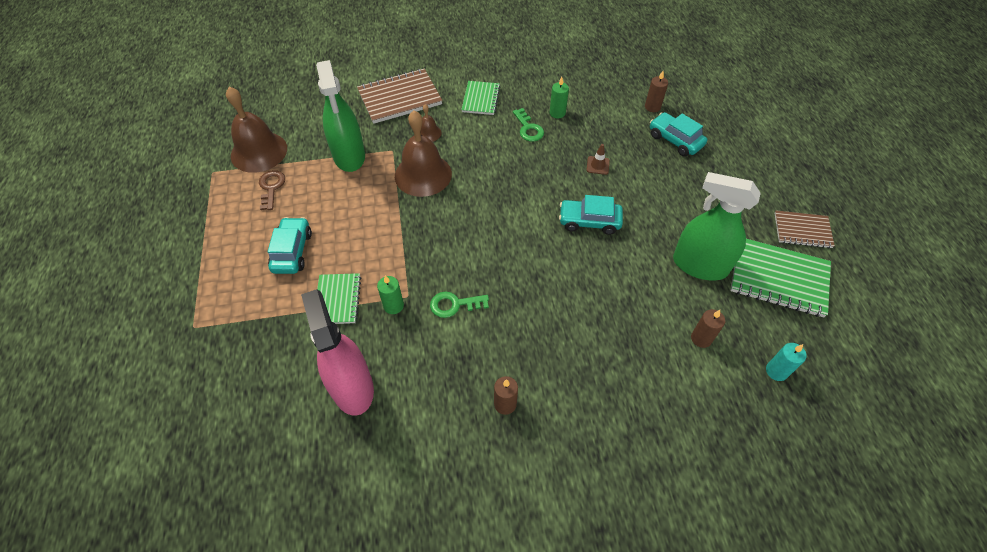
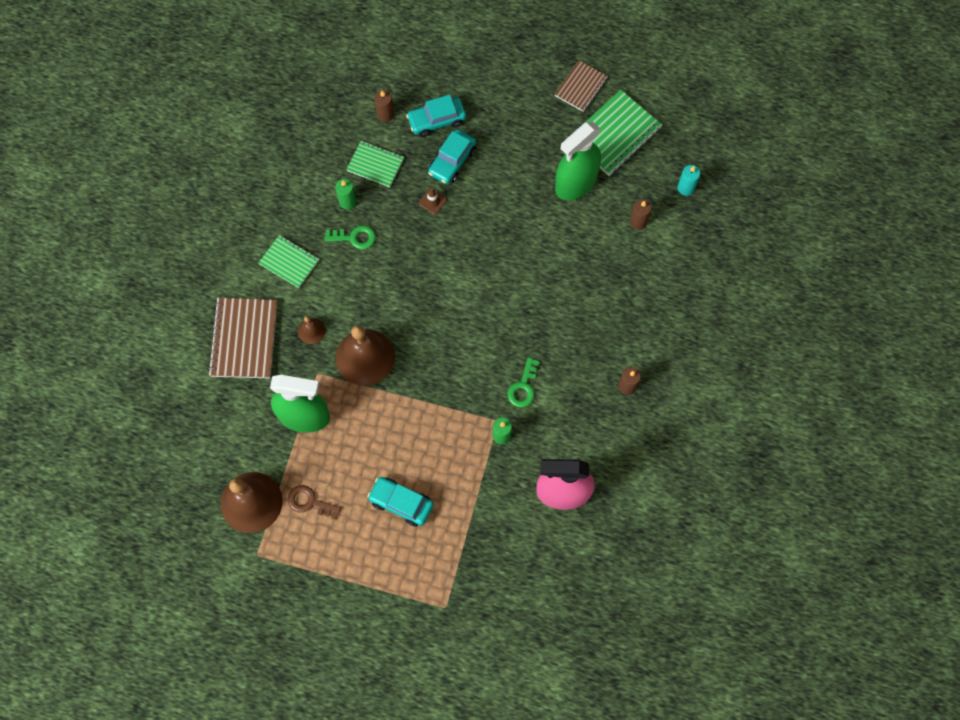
camera: 65 degrees left, 15 degrees up
(337, 300) = (474, 479): green notebook -> green notebook (375, 165)
(589, 221) = (491, 242): turquoise car -> turquoise car (452, 161)

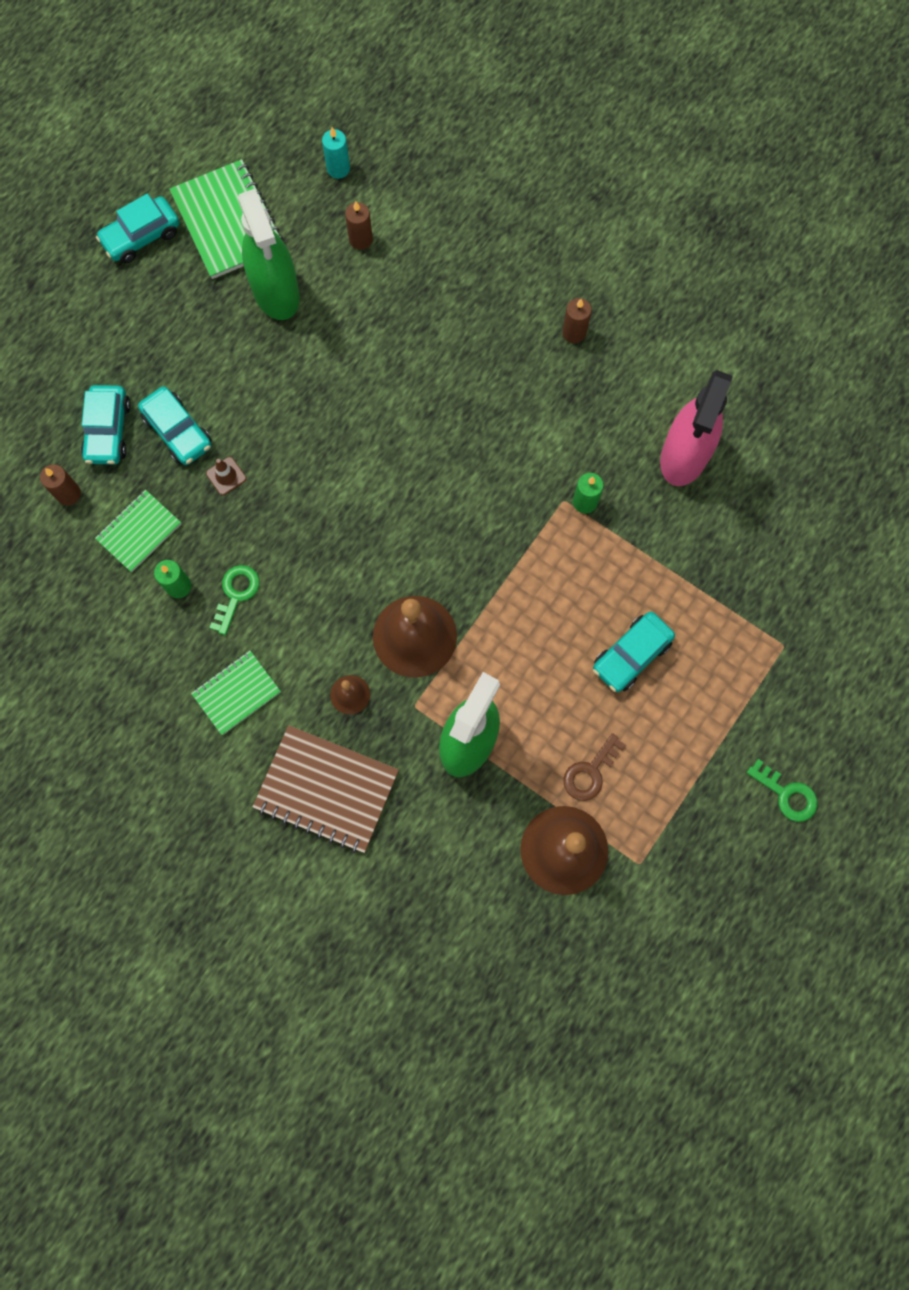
camera: 70 degrees left, 5 degrees up
(523, 387) = (530, 453): green key -> green key (787, 794)
(581, 87) = (141, 236): brown notebook -> turquoise car

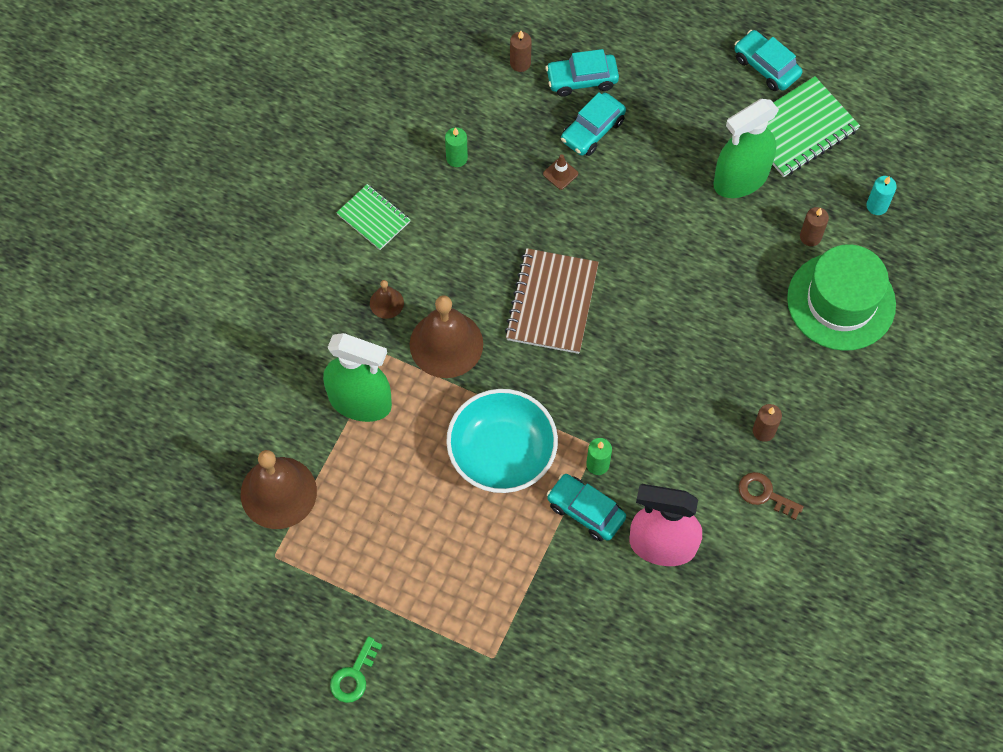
camera: 80 degrees right, 10 degrees down
(139, 532) = (498, 120): green notebook -> none
(236, 594) = (458, 201): green key -> none
(326, 789) = (303, 299): brown notebook -> brown notebook (552, 303)
(441, 227) = (841, 301): none -> green hat
(556, 598) = (502, 453): none -> turquoise bowl
(590, 772) = (349, 504): brown key -> brown key (764, 494)
(631, 655) = (460, 524): turquoise car -> turquoise car (585, 511)

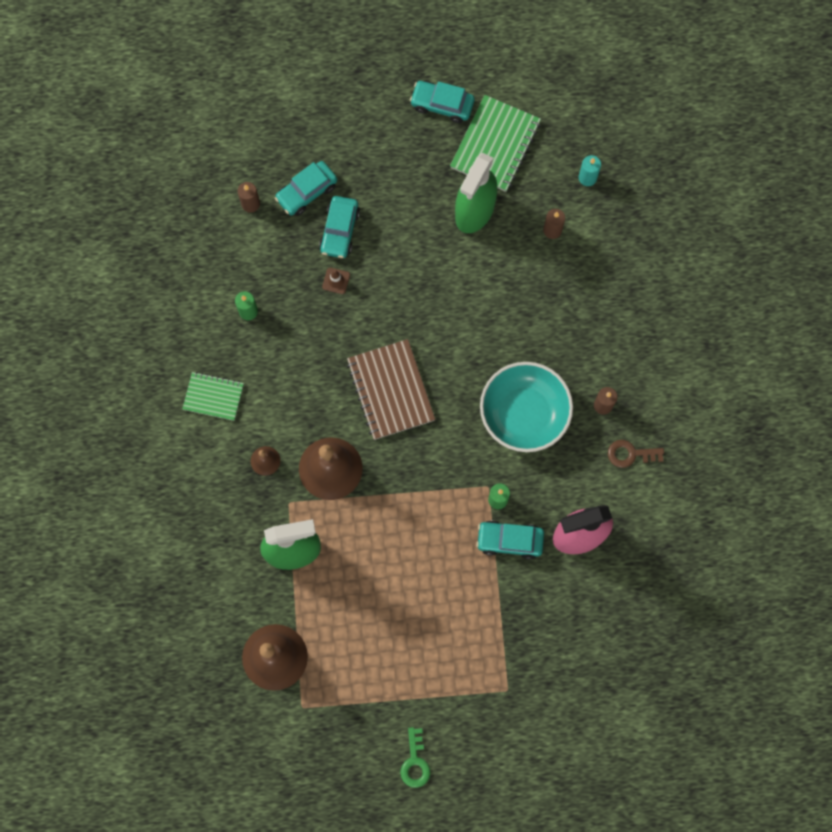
camera: 30 degrees left, 10 degrees up
(502, 453) = (422, 531): turquoise bowl -> turquoise bowl (524, 413)
(841, 301) = (603, 270): green hat -> none

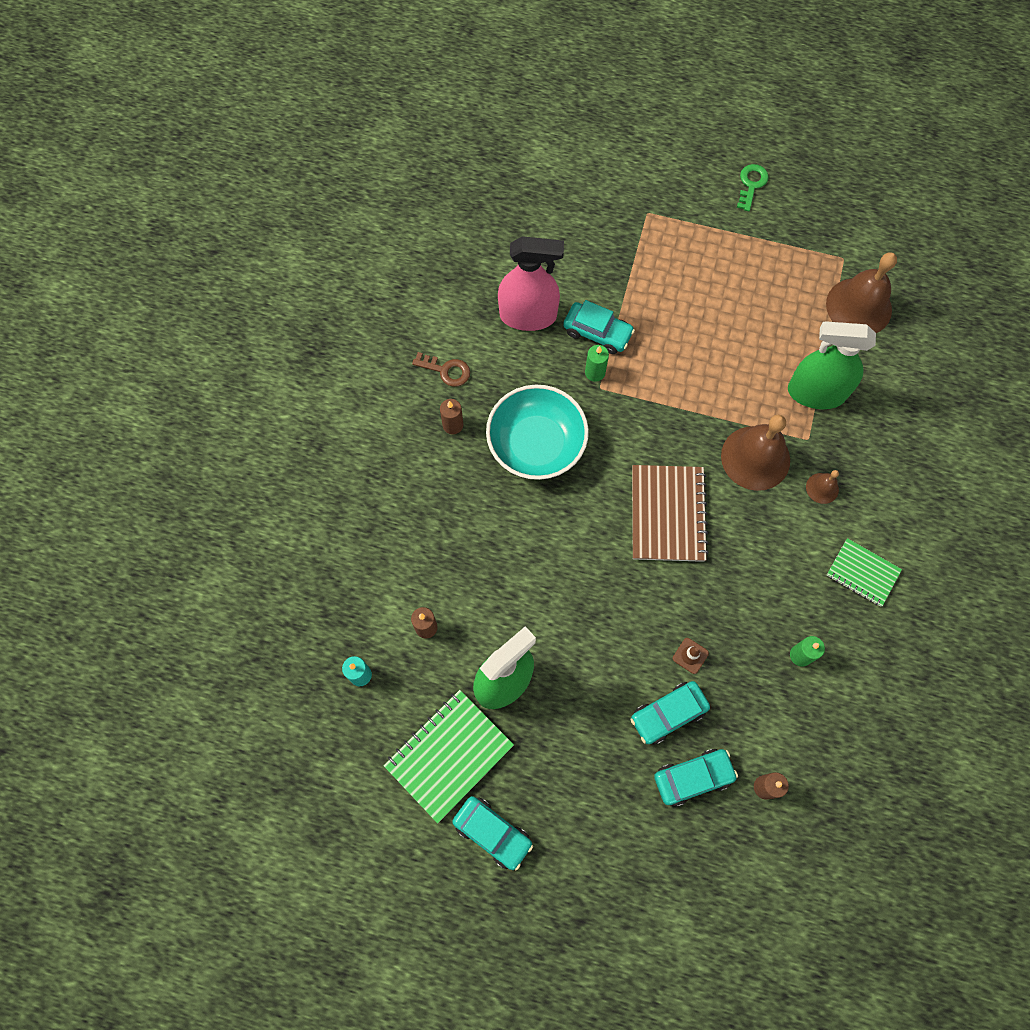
camera: 160 degrees left, 5 degrees down
(339, 231) = (668, 714): turquoise car -> turquoise car turned 150 degrees counterclockwise

